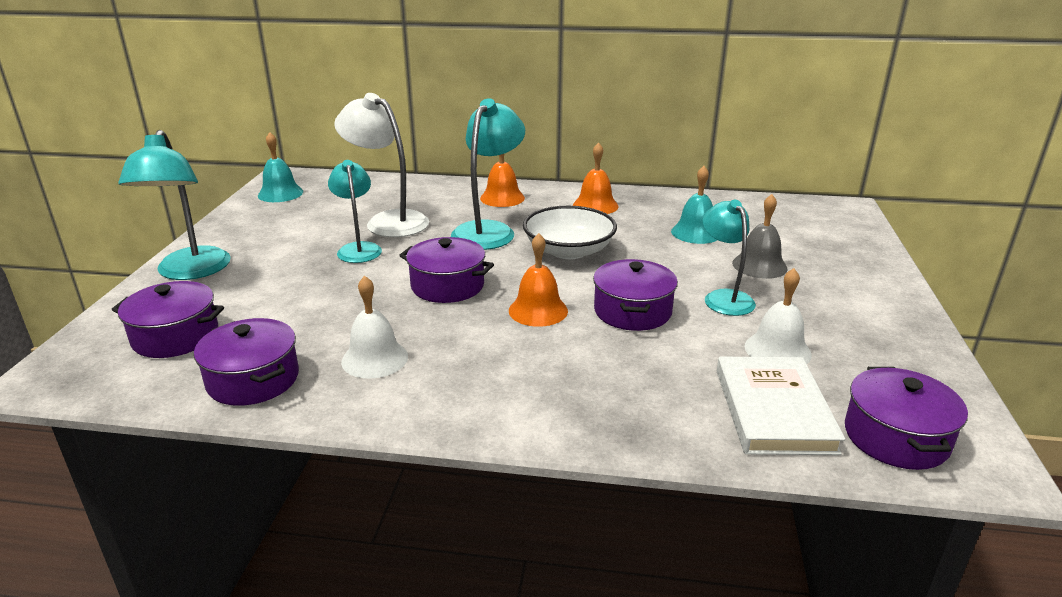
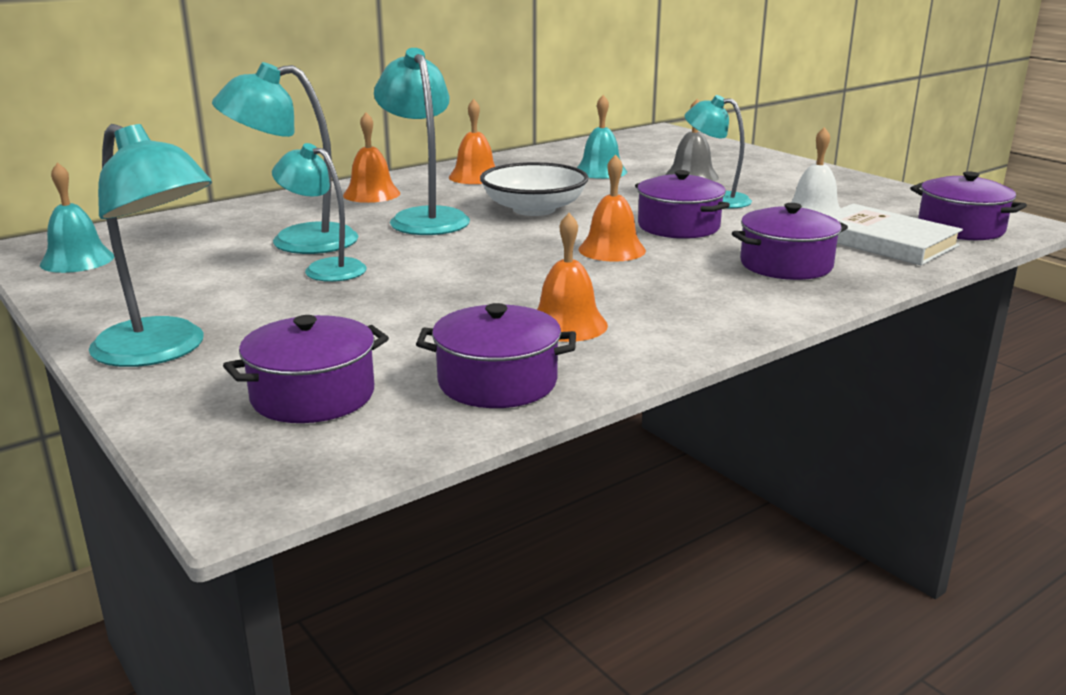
camera: 45 degrees left, 5 degrees down
(374, 359) = (567, 324): white bell -> orange bell
(388, 221) = (296, 241): white lamp -> turquoise lamp
(447, 286) = (494, 262): purple pot -> purple pot (786, 265)

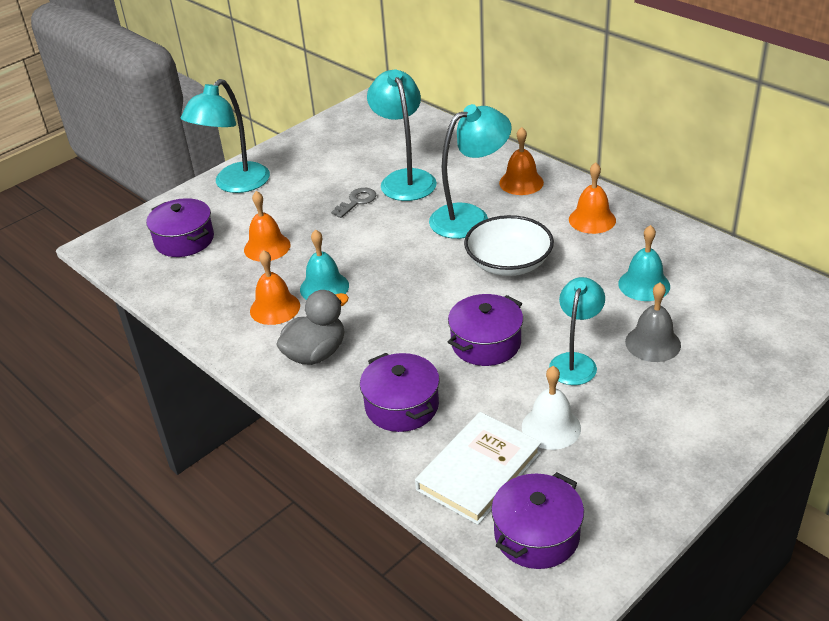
camera: 85 degrees right, 15 degrees up
(77, 260) = (356, 120): turquoise bell -> turquoise bell (324, 287)
(325, 269) = (357, 201): turquoise lamp -> grey key
(497, 382) = (196, 293): purple pot -> none
(612, 250) = (418, 313): orange bell -> orange bell (267, 247)
(682, 302) = (315, 354): none -> grey duck

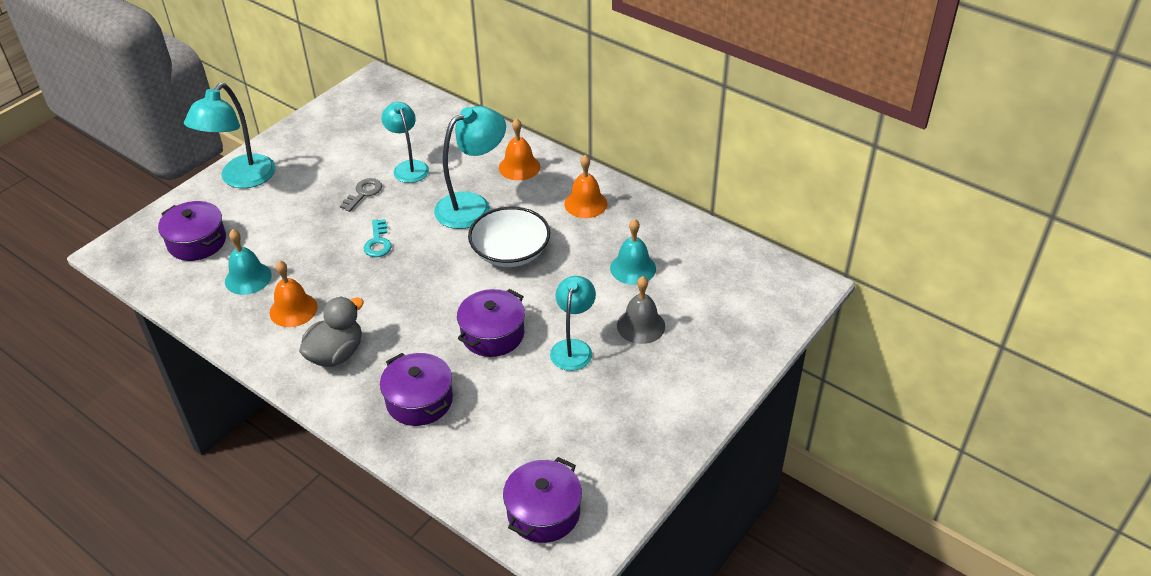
camera: 10 degrees left, 5 degrees up
(267, 247) = (280, 246): orange bell -> none
(324, 287) = (339, 285): turquoise bell -> turquoise bell (248, 278)
(368, 248) = (378, 242): none -> turquoise key
(405, 179) = (408, 167): turquoise lamp -> turquoise lamp, size x0.67
(479, 471) = (491, 458): white book -> none
(551, 427) = (553, 412): white bell -> none

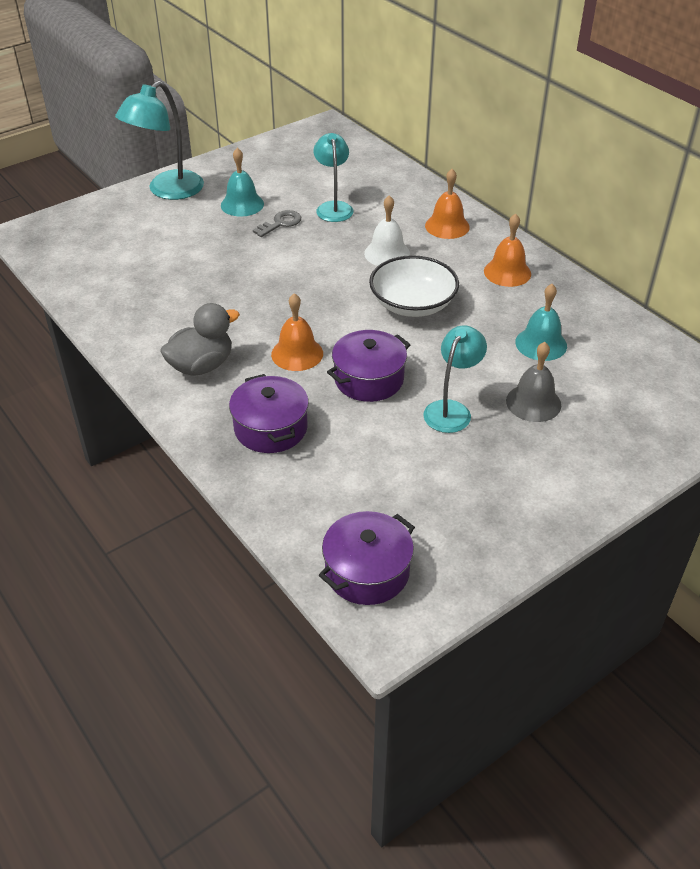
camera: 15 degrees right, 0 degrees up
(197, 242) = (105, 238): purple pot -> none
(248, 278) = (141, 279): turquoise bell -> turquoise bell (242, 204)
(293, 309) = (174, 316): orange bell -> orange bell (297, 353)
(378, 242) = (279, 270): turquoise key -> none
(472, 205) = (387, 253): turquoise lamp -> white bell

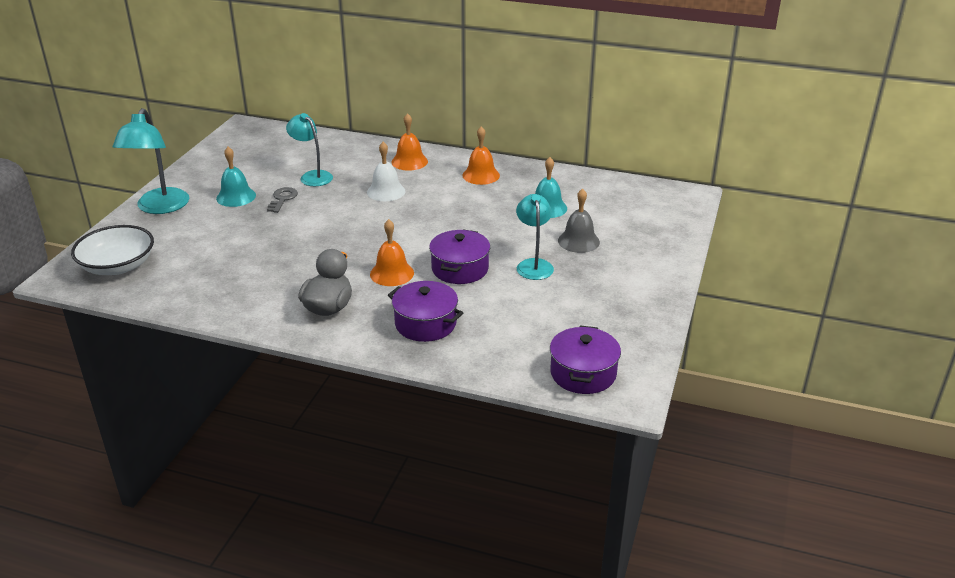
camera: 35 degrees left, 10 degrees down
(412, 304) = (439, 215): white bowl -> white bowl (118, 266)

